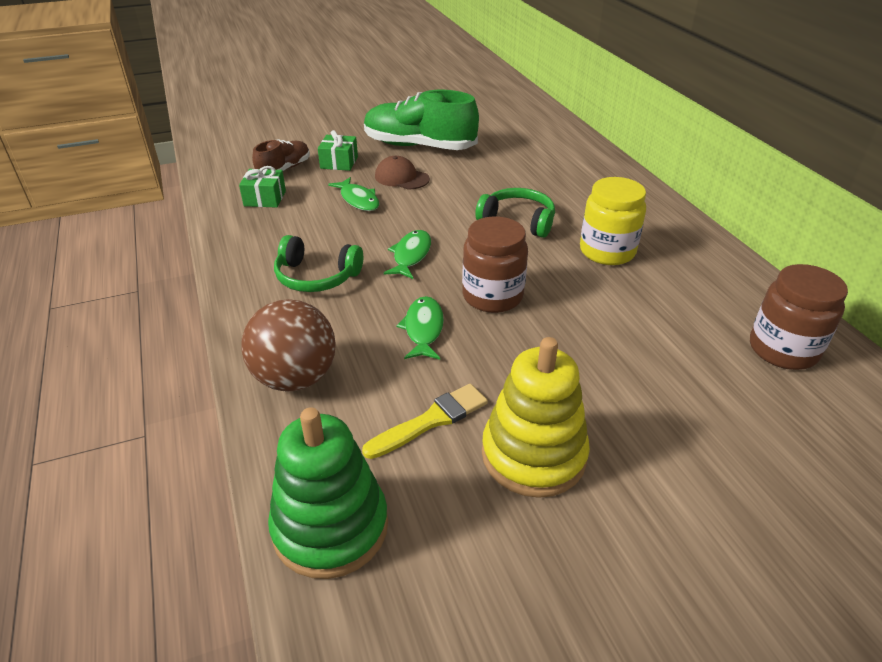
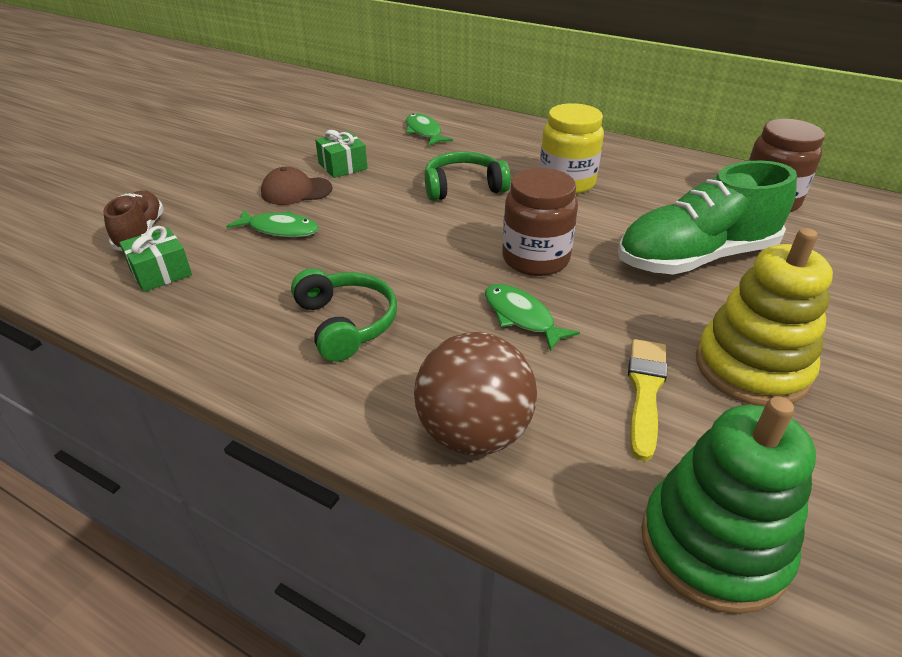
camera: 40 degrees left, 0 degrees up
(316, 276) = (346, 323): green headphones -> green headphones turned 90 degrees counterclockwise
(339, 162) = (201, 201): green gift -> green gift (343, 166)
(411, 255) = (412, 258): green fish -> green fish (424, 132)
(419, 146) = (271, 156): green shoe -> green shoe (696, 257)

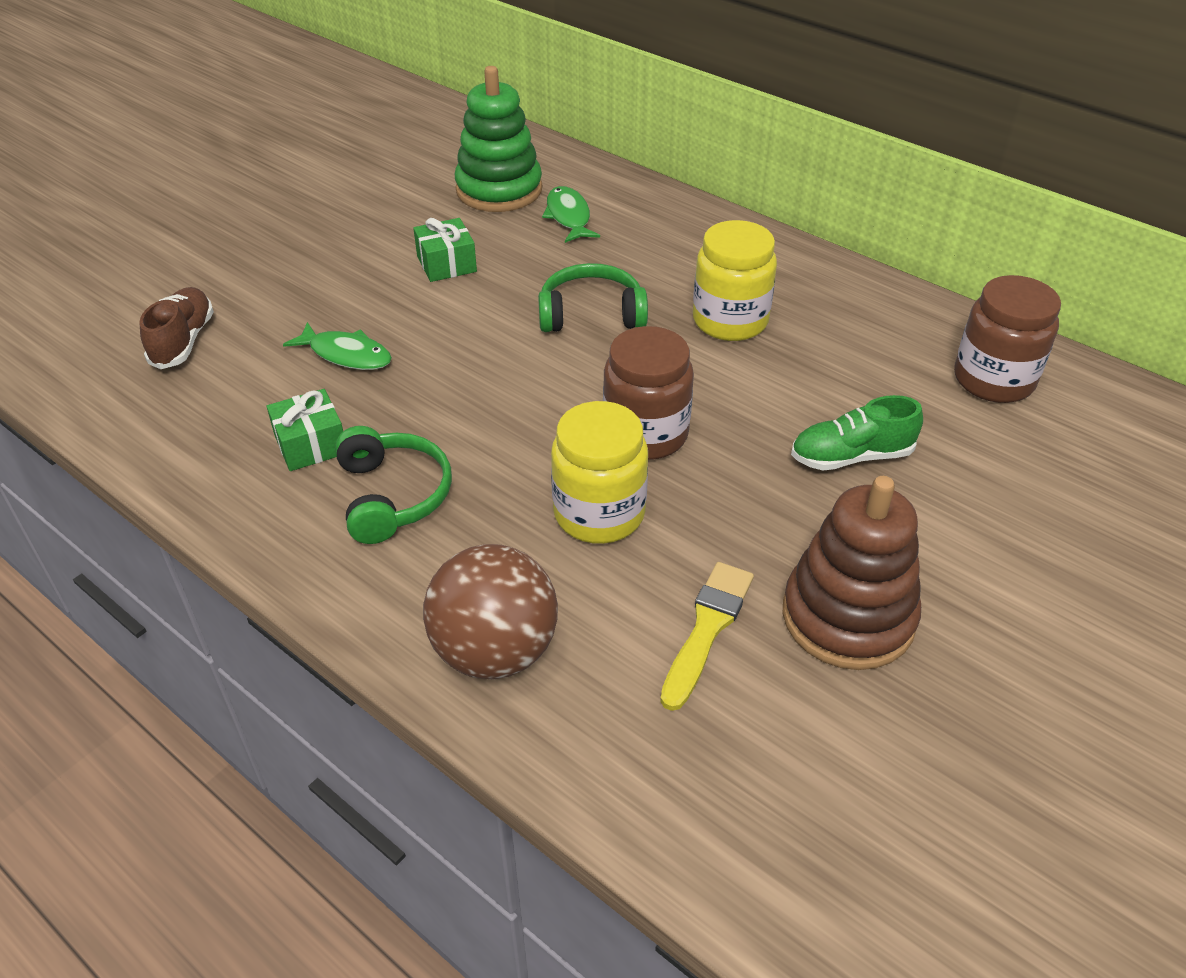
camera: 10 degrees right, 5 degrees up
(161, 272) = (198, 400): green gift -> green gift (311, 444)
(296, 191) = (379, 298): brown cap -> none
(521, 317) = (599, 513): green fish -> yellow jar
(696, 257) = (851, 456): green shoe -> green shoe, size x0.55
(713, 545) = (704, 812): green stacking toy -> green stacking toy (499, 190)
(751, 368) = (848, 617): yellow stacking toy -> brown stacking toy

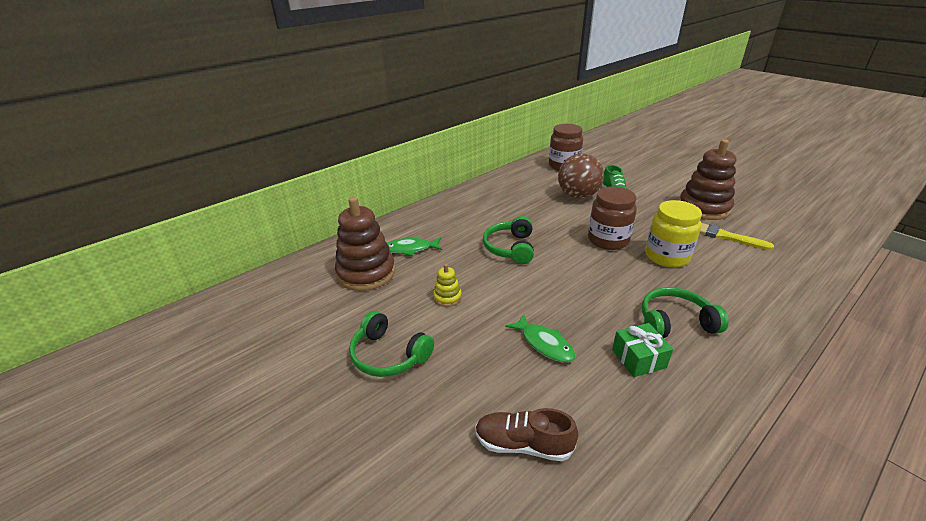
camera: 80 degrees left, 10 degrees down
(331, 234) = (389, 355): none -> green headphones
(346, 355) = (544, 344): green fish -> green fish turned 105 degrees clockwise
(446, 264) = (447, 297): green gift -> yellow stacking toy
(495, 651) = (768, 290): brown ball -> brown ball (578, 196)
(499, 190) = (366, 273): green stacking toy -> brown stacking toy
(730, 321) = (520, 211): yellow jar -> none

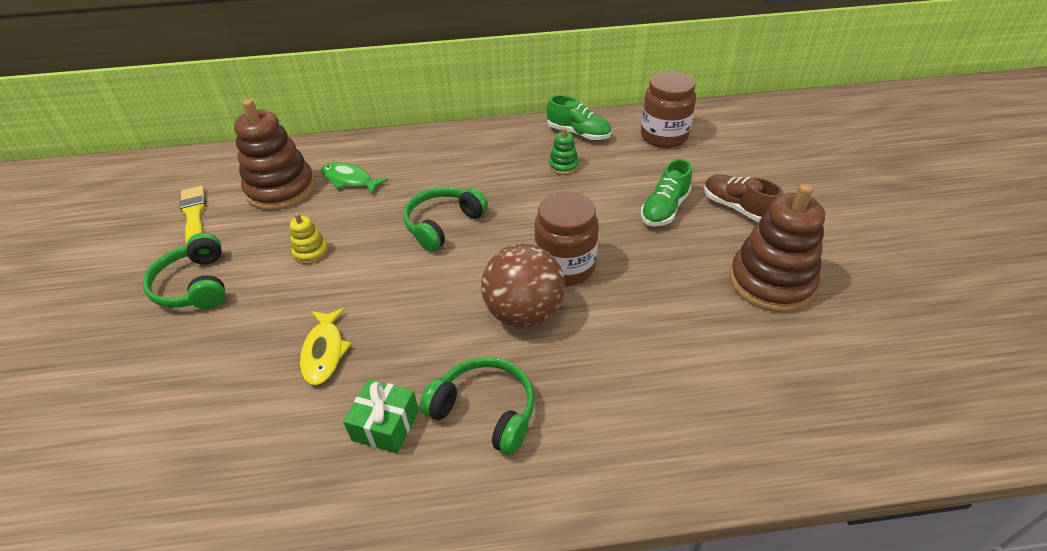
camera: 35 degrees right, 10 degrees up
(517, 178) = (578, 133): none -> green shoe
(523, 444) = (177, 435): brown shoe -> brown shoe (737, 208)
(533, 195) = (563, 166): none -> green stacking toy
(544, 344) = (324, 352): green fish -> yellow fish
(578, 196) = (618, 189): brown ball -> brown ball (524, 313)
(667, 256) = (605, 325): yellow jar -> none
(725, 236) = (733, 338): yellow brush -> yellow brush (194, 215)

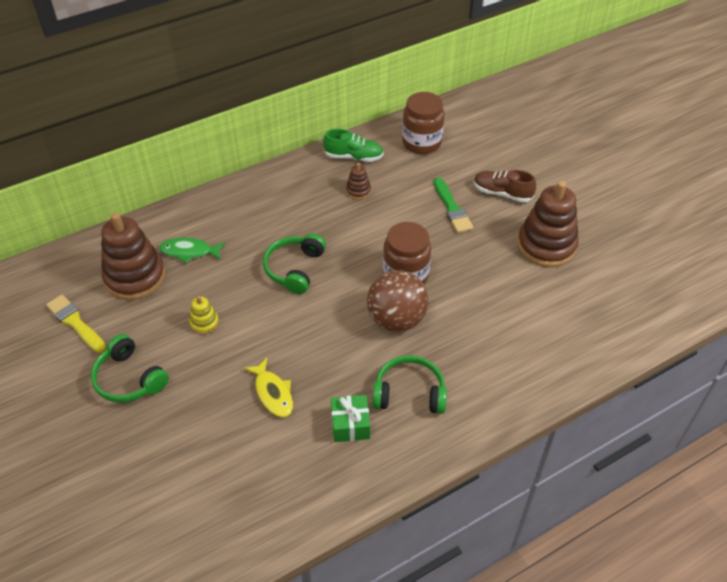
camera: 25 degrees left, 5 degrees up
(563, 166) = (358, 191): green stacking toy -> brown stacking toy
(664, 209) = (452, 208): green shoe -> green brush

